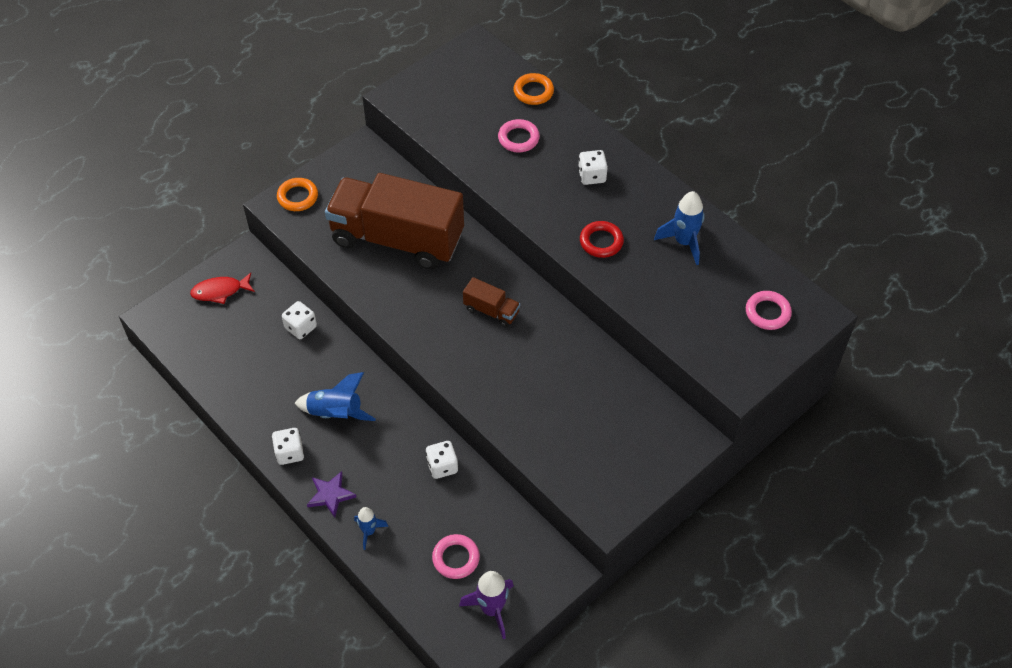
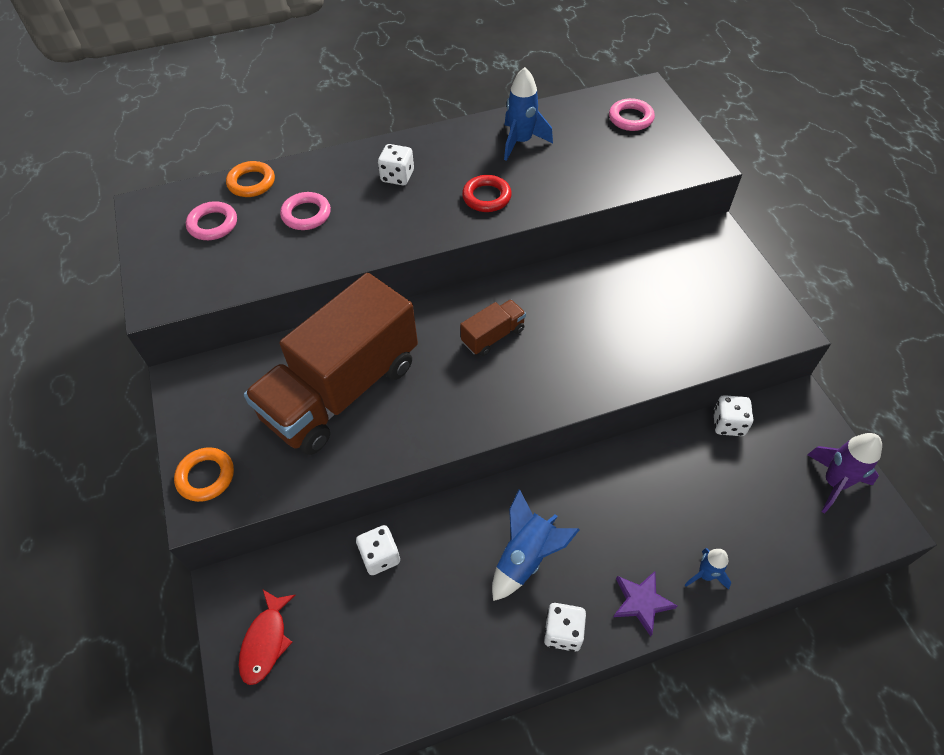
camera: 65 degrees left, 0 degrees up
(442, 466) = (641, 469): white dice -> white dice (728, 424)
(456, 558) = (763, 495): pink ring -> pink ring (213, 224)

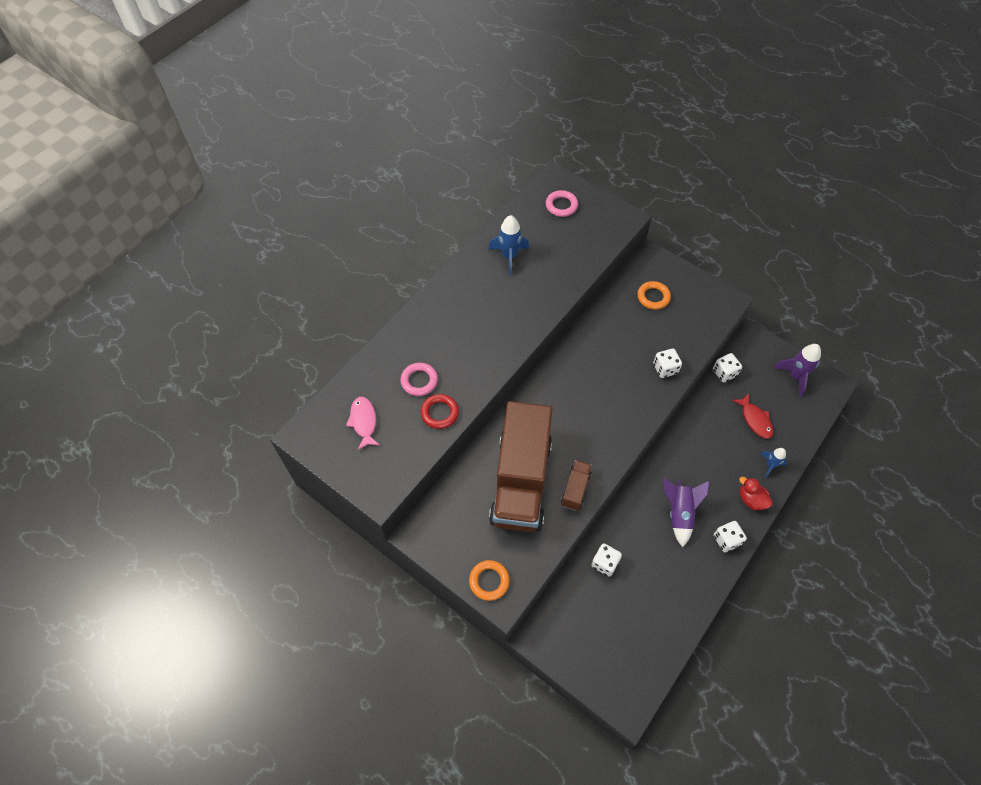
camera: 35 degrees left, 5 degrees up
(213, 224) = (363, 422): pink ring -> pink fish
(251, 183) = (360, 377): orange ring -> orange ring (653, 297)
(266, 642) = (583, 649): red fish -> red fish (755, 420)
(397, 176) = (453, 322): white dice -> white dice (665, 369)
(486, 197) = (521, 308): red ring -> red ring (440, 413)
(493, 336) = (578, 395): brown truck -> brown truck (575, 489)
(526, 557) = (679, 513): blue rocket -> purple rocket
(641, 602) = (751, 499): purple star -> red duck

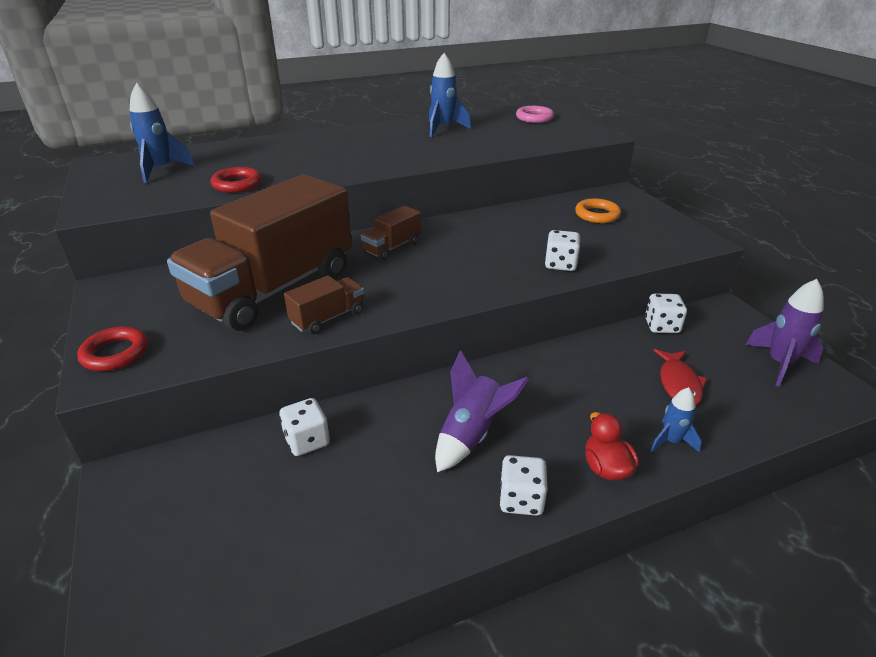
camera: 30 degrees right, 25 degrees down
(363, 422) = (161, 170): pink fish -> blue rocket
(419, 381) = (250, 164): pink ring -> none
(489, 581) = (115, 353): orange ring -> red ring
(554, 401) = (392, 247): none -> brown truck

